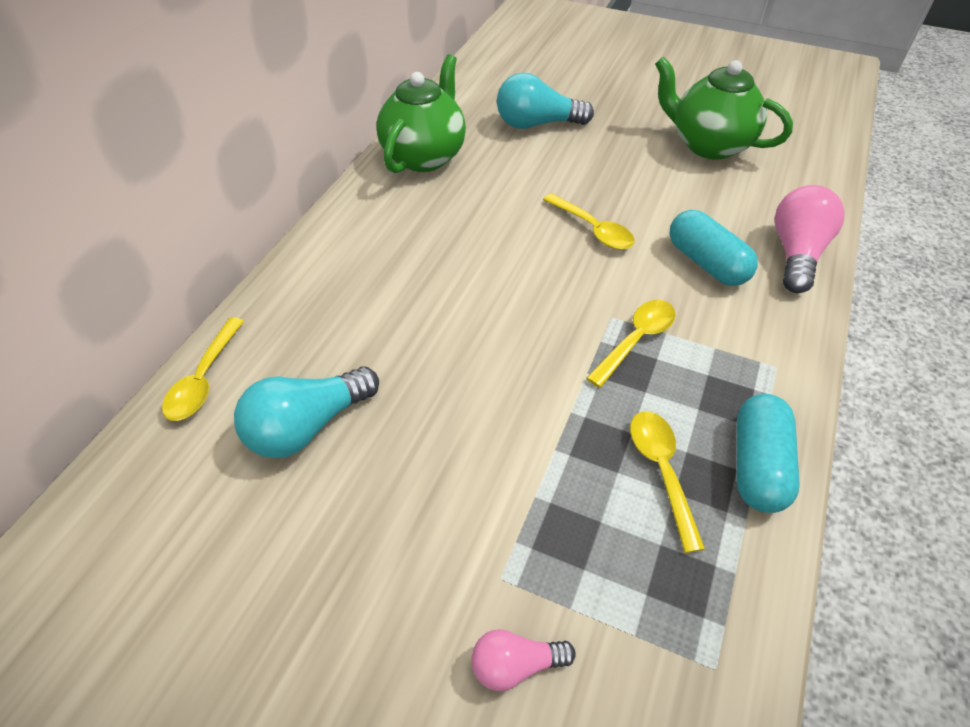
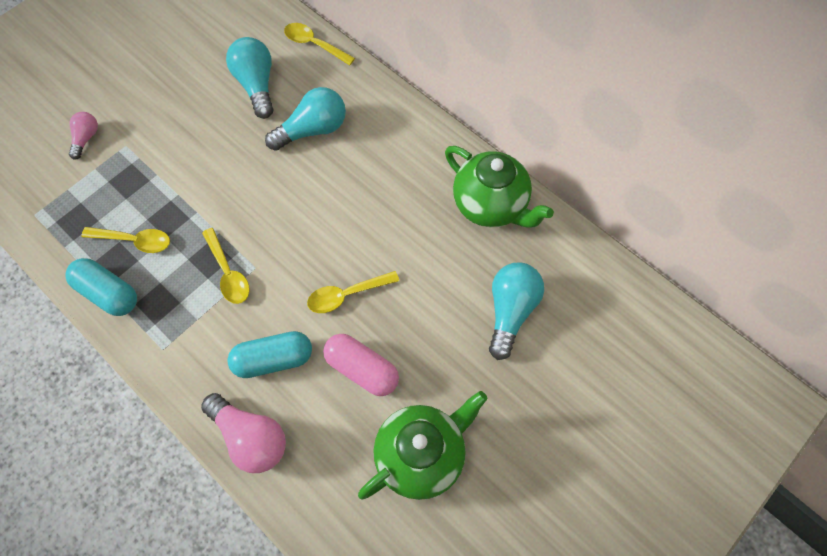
camera: 110 degrees right, 15 degrees up
(375, 328) = (312, 130): none -> turquoise light bulb
(663, 198) = (362, 369): none -> pink capsule

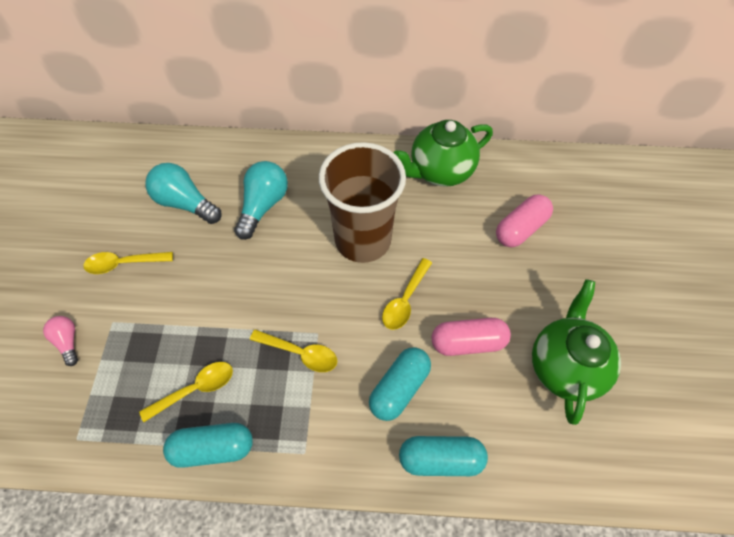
camera: 40 degrees left, 5 degrees down
(250, 437) = (440, 459): pink light bulb -> turquoise capsule
(314, 44) = (204, 147): yellow spoon -> yellow spoon (124, 264)
(363, 218) = (363, 240): none -> brown cup
(491, 206) = (440, 171): green teapot -> green teapot turned 150 degrees clockwise
(510, 311) = (520, 228): turquoise light bulb -> pink capsule

